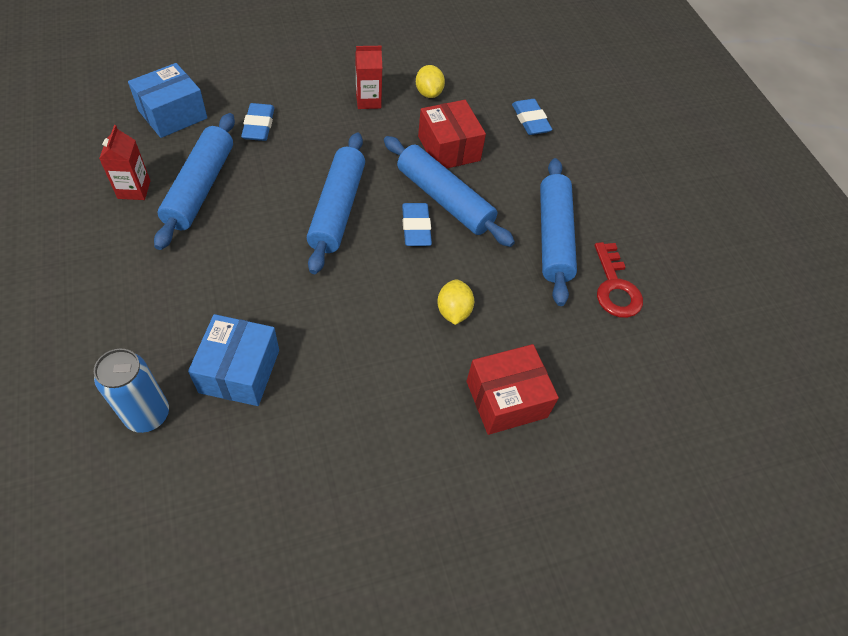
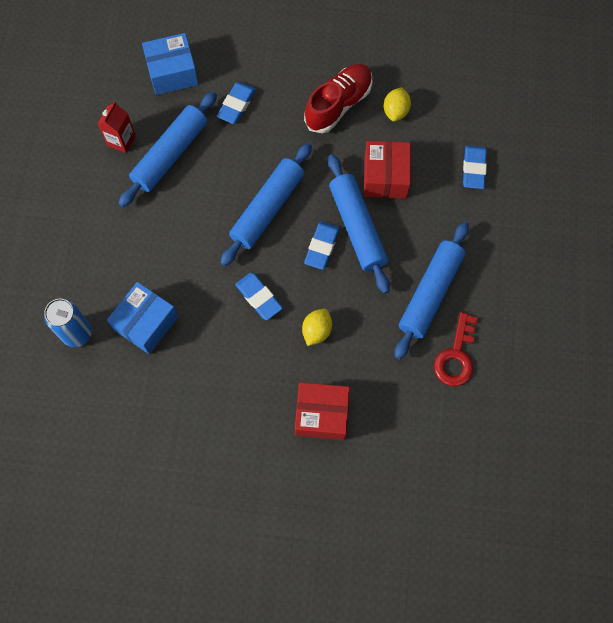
camera: 30 degrees right, 15 degrees up
(368, 101) = (338, 104): red carton -> red shoe
(369, 298) = (258, 297): none -> blue eraser

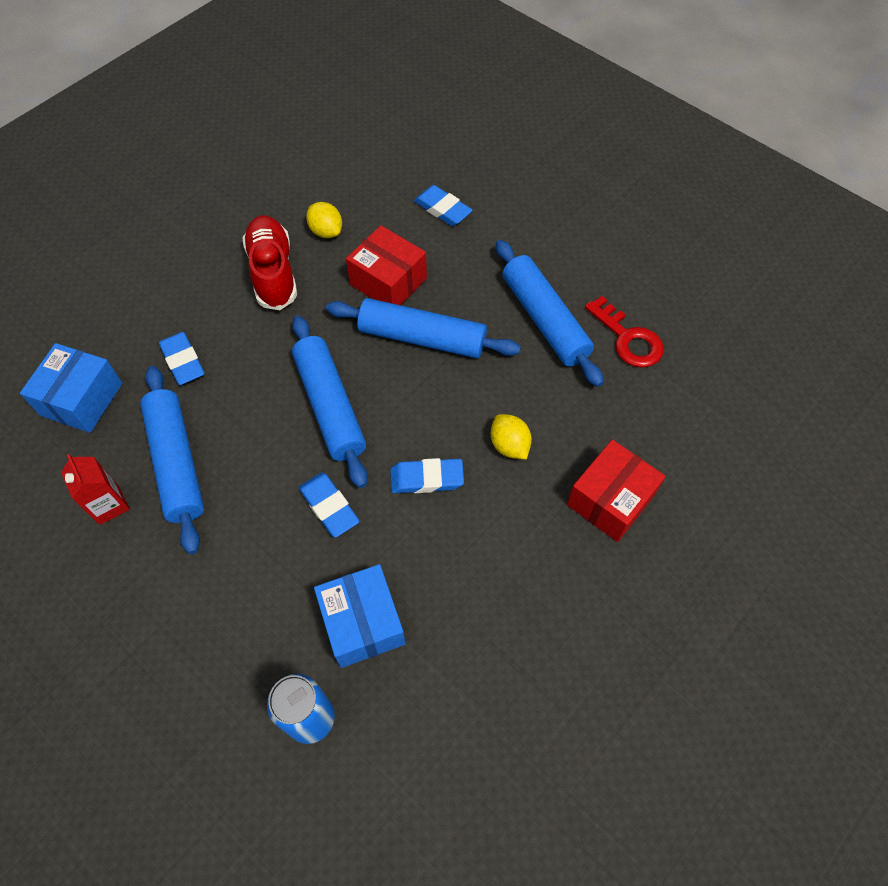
camera: 55 degrees left, 10 degrees down
(322, 247) = (417, 382): blue eraser -> blue eraser (329, 506)

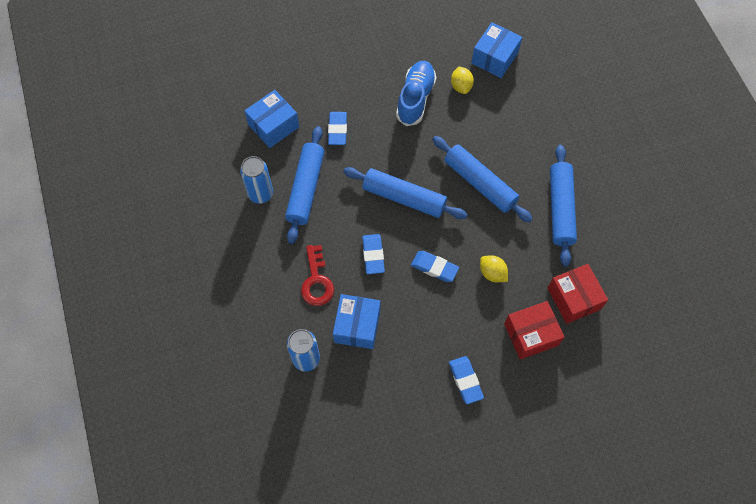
camera: 30 degrees right, 5 degrees up
(109, 505) = (261, 194): red carton -> blue can
(273, 272) = (415, 99): red shoe -> blue shoe
(330, 406) = (404, 198): blue rolling pin -> blue rolling pin turned 75 degrees counterclockwise
(350, 180) = (494, 58): none -> blue box
(388, 281) = (480, 137): red box -> red box (573, 298)
(442, 209) = (541, 105): blue eraser -> blue eraser (465, 380)
(509, 445) = (492, 273): yellow lemon -> yellow lemon turned 45 degrees counterclockwise
(628, 338) = (604, 246): red key -> red key (316, 281)

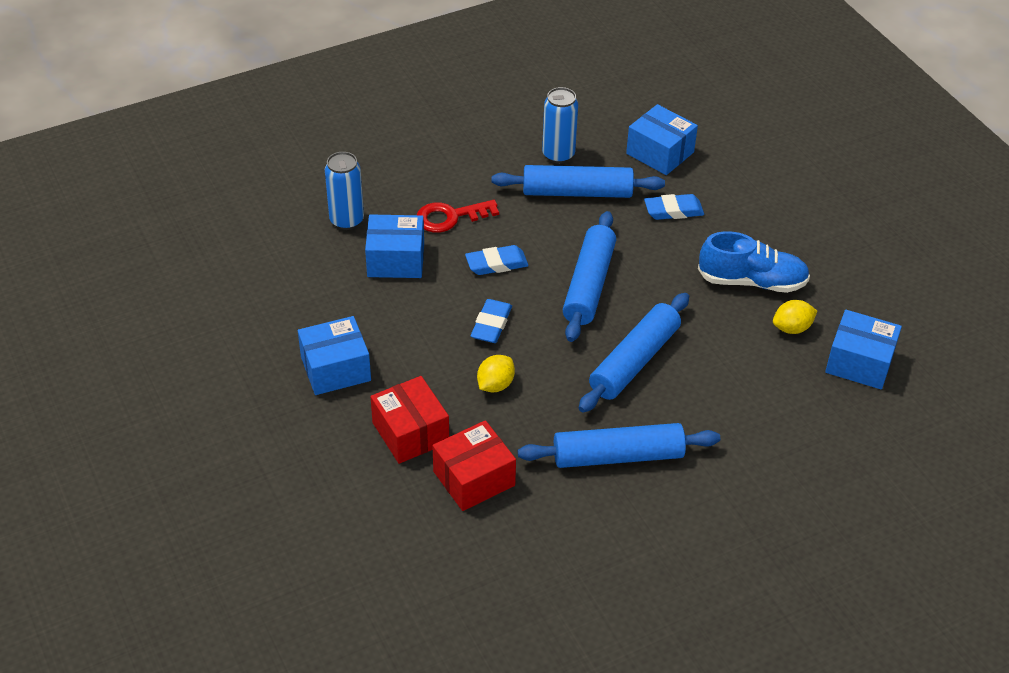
camera: 80 degrees right, 20 degrees down
(465, 380) = (335, 368): blue eraser -> blue box

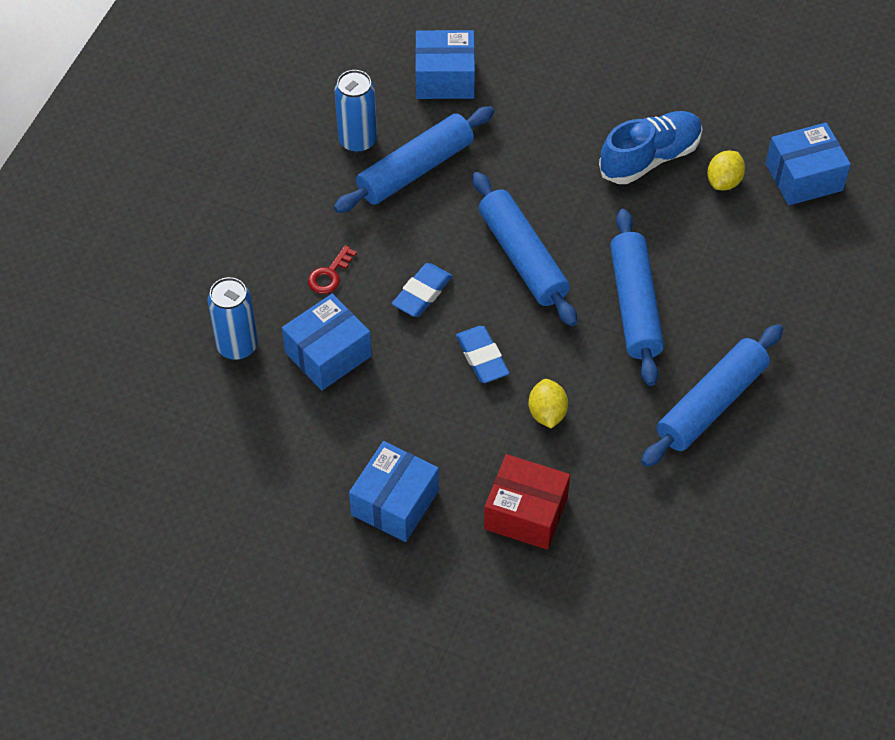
camera: 40 degrees left, 10 degrees up
(450, 217) = (330, 274): red key -> red key, size x0.64
(474, 478) = (622, 514): red box -> none
(673, 210) = (516, 131): blue eraser -> none

